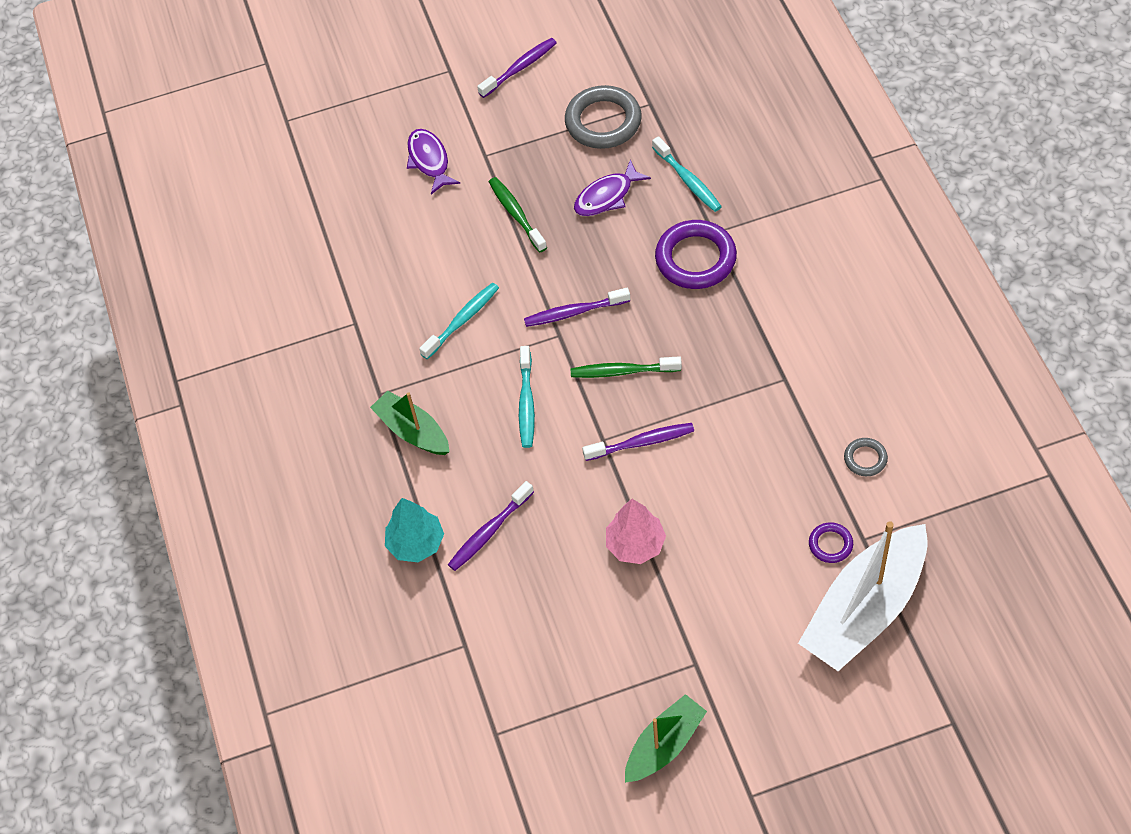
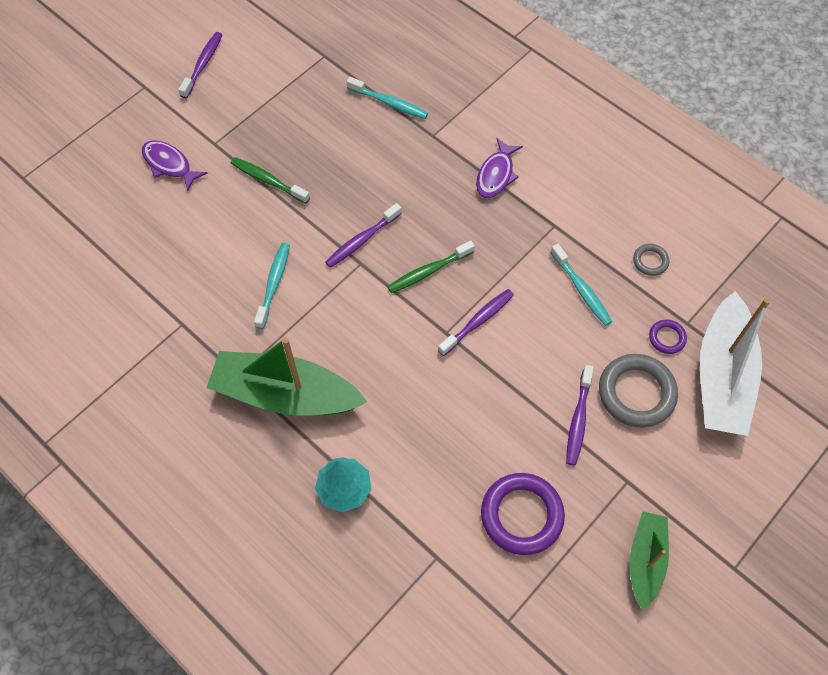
camera: 35 degrees left, 5 degrees up
(413, 431) = (285, 394): green boat -> green boat, size x1.74
(489, 532) = (400, 450): purple toothbrush -> purple toothbrush (578, 420)
(526, 403) = (367, 329): turquoise toothbrush -> turquoise toothbrush (581, 290)
(603, 121) = (295, 82): grey ring -> grey ring (636, 393)
(607, 196) = (333, 139): purple fish -> purple fish (496, 175)
(635, 544) = (523, 406): pink tree -> none
(695, 258) = (431, 160): purple ring -> purple ring (521, 515)

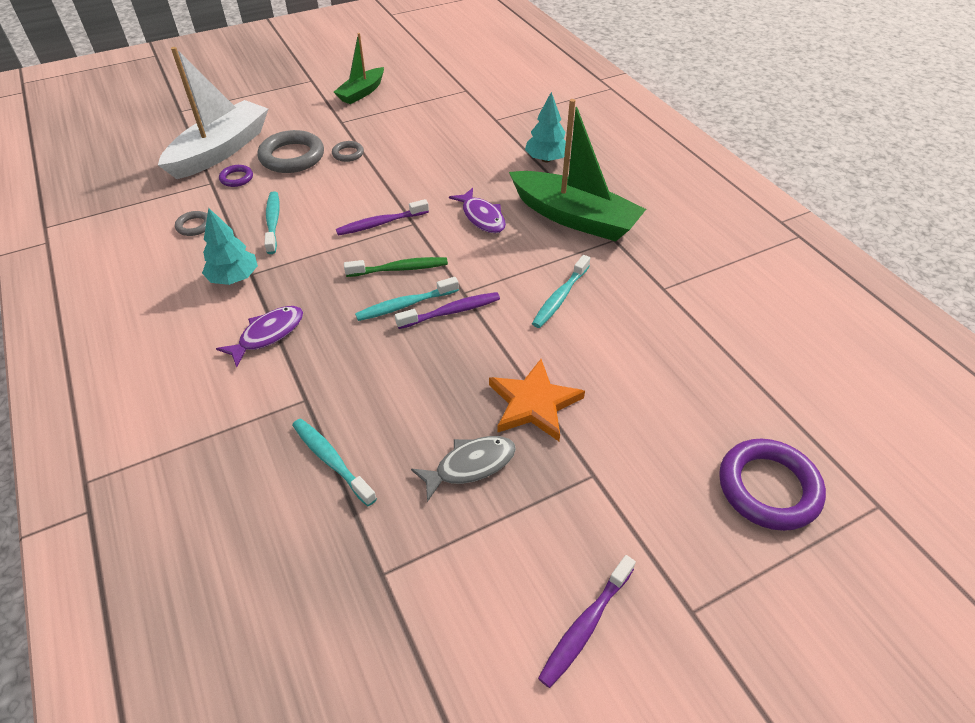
camera: 160 degrees left, 15 degrees down
(169, 165) = (661, 462): purple fish -> purple fish (482, 217)
(268, 180) = (534, 403): green toothbrush -> orange star
(297, 126) = (470, 465): none -> grey fish
(404, 235) = (405, 305): none -> turquoise toothbrush
(521, 515) = (425, 123): purple ring -> purple ring (768, 488)
(565, 217) = (234, 278): none -> turquoise tree
(578, 420) = (348, 154): purple toothbrush -> grey ring

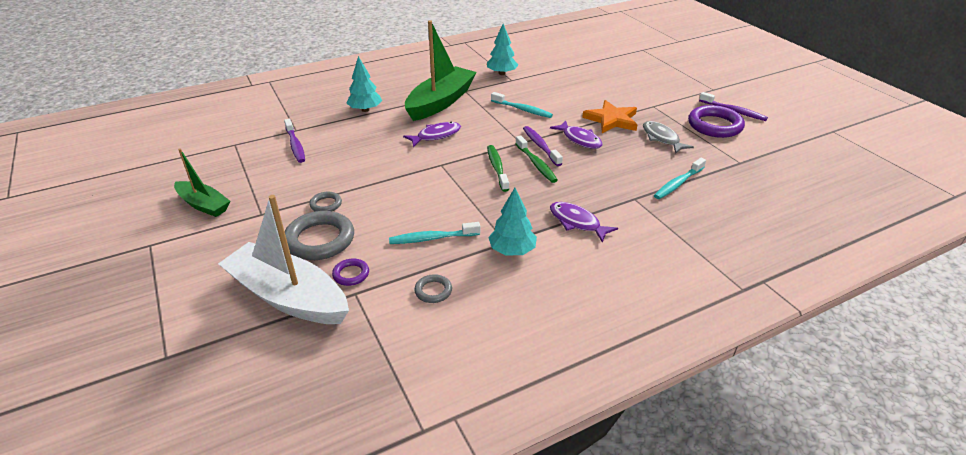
camera: 90 degrees left, 10 degrees down
(380, 223) = (440, 180): purple toothbrush -> purple toothbrush (295, 145)
(405, 305) = (536, 164): turquoise toothbrush -> green toothbrush
(469, 356) = (580, 139): none -> purple fish
(684, 278) = (502, 73): none -> turquoise tree
(768, 488) = (643, 68): purple ring -> purple ring (714, 125)

